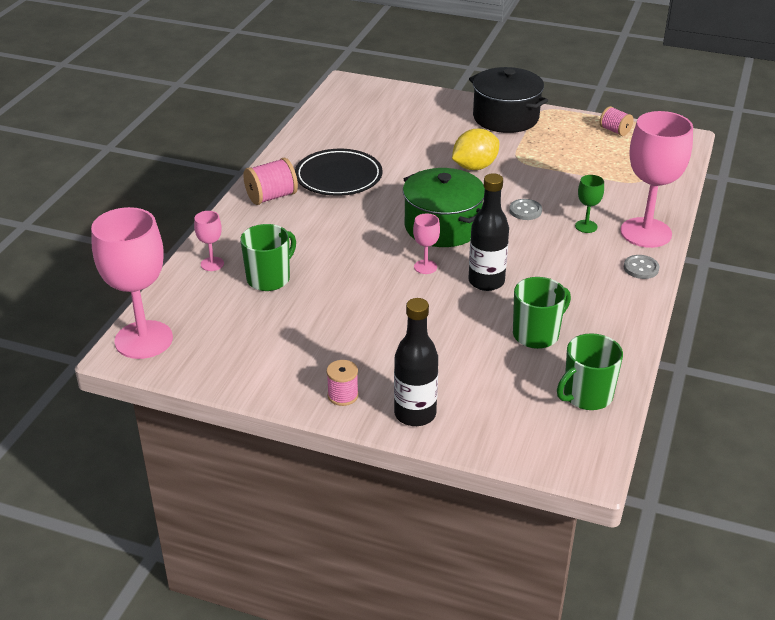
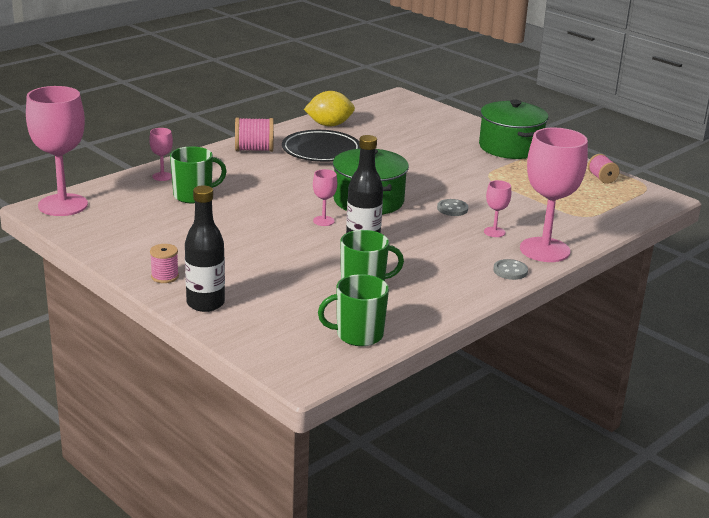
camera: 25 degrees right, 10 degrees down
(474, 167) = (443, 171): yellow lemon -> yellow lemon (329, 125)
(505, 117) = (510, 147): black pot -> green pot
(586, 226) = (494, 232): green goblet -> pink goblet

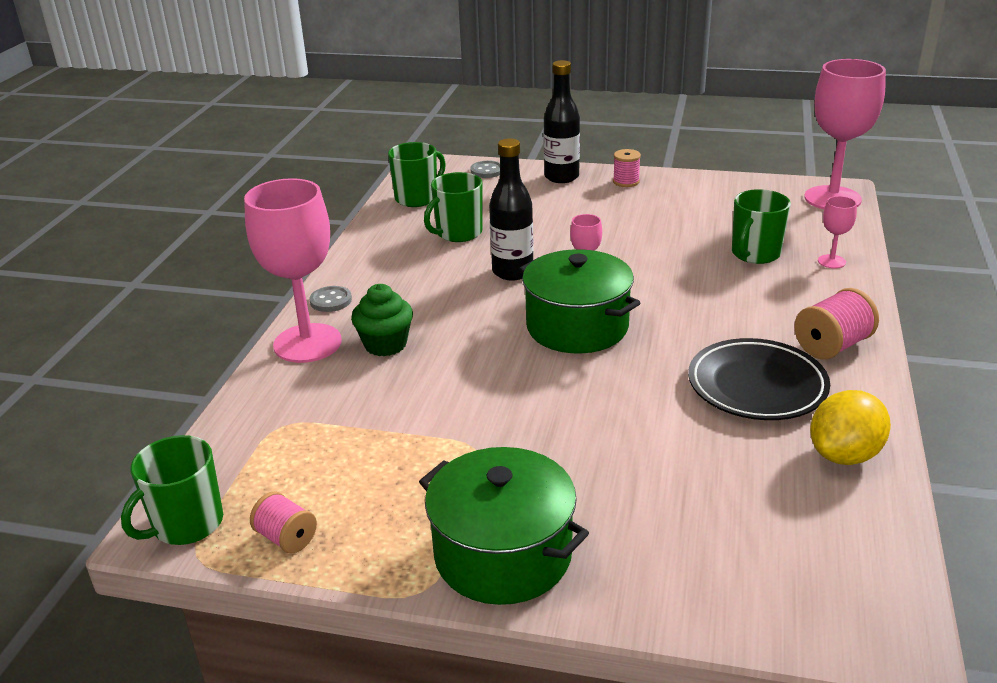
camera: 150 degrees right, 5 degrees up
(452, 209) = (466, 359): grey button -> grey button (487, 171)
(494, 232) = (385, 344): pink goblet -> green cupcake
(649, 196) = (186, 524): none -> green mug

